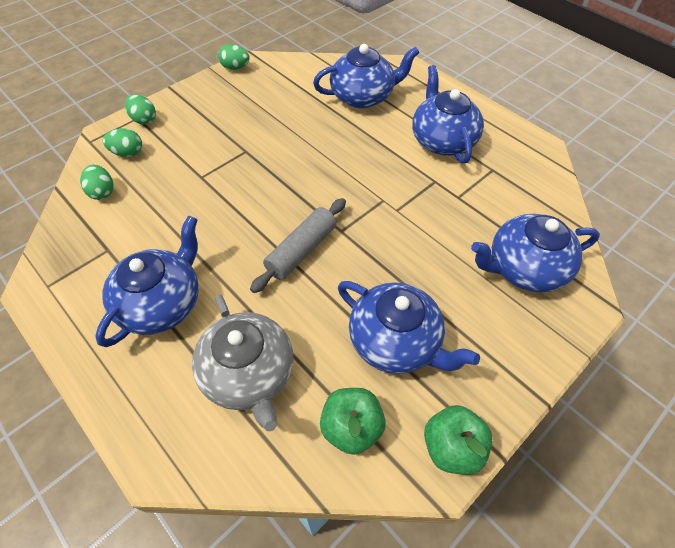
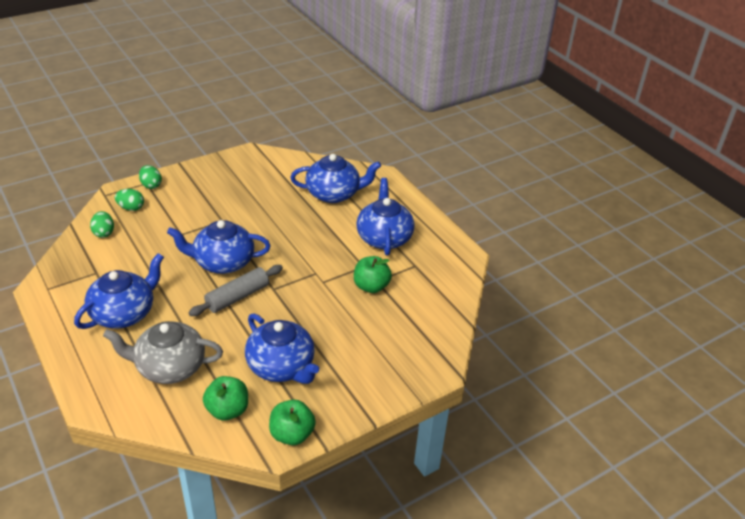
camera: 10 degrees right, 15 degrees down
(235, 68) = (238, 155): green egg -> none
(249, 374) = (169, 367): grey teapot -> grey teapot turned 105 degrees clockwise
(456, 206) = (371, 286): none -> green apple
(524, 268) = (403, 337): blue teapot -> blue teapot (223, 262)

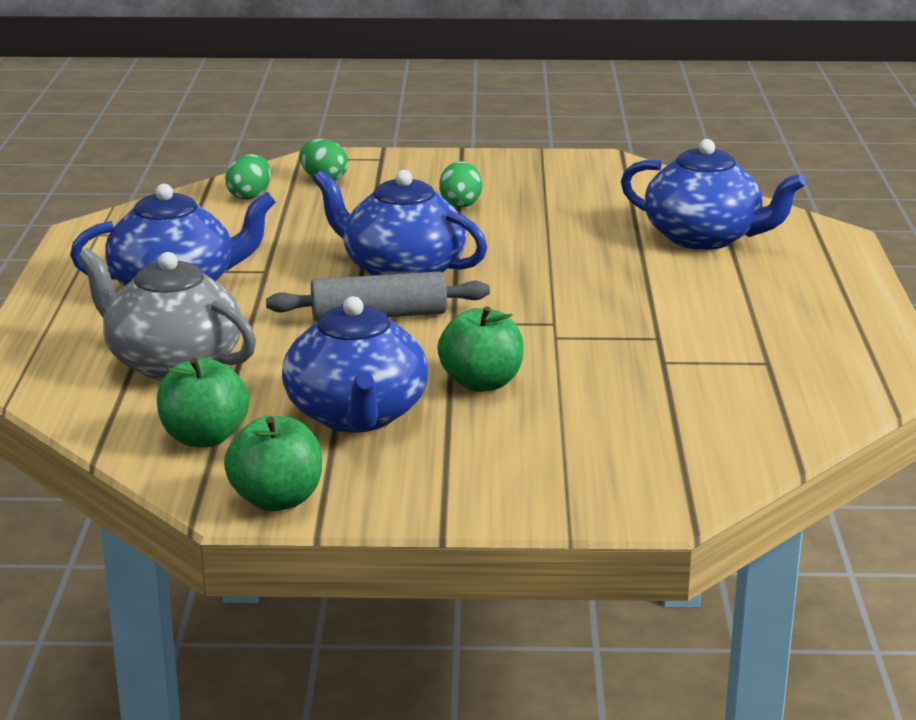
camera: 35 degrees right, 15 degrees down
(151, 185) = (385, 162): green egg -> green egg (460, 204)
(371, 286) = (643, 365): green apple -> green apple (481, 383)
(384, 238) = (743, 312): blue teapot -> none

